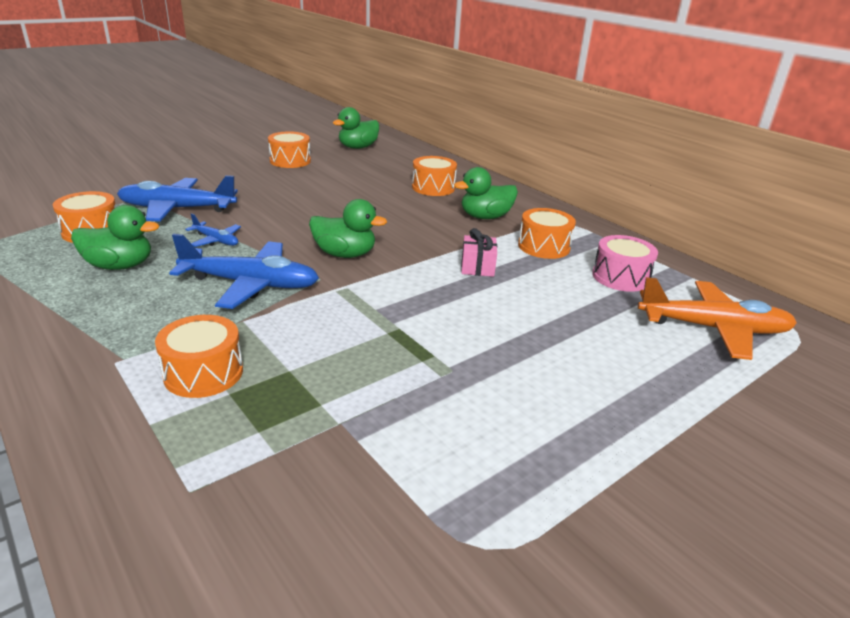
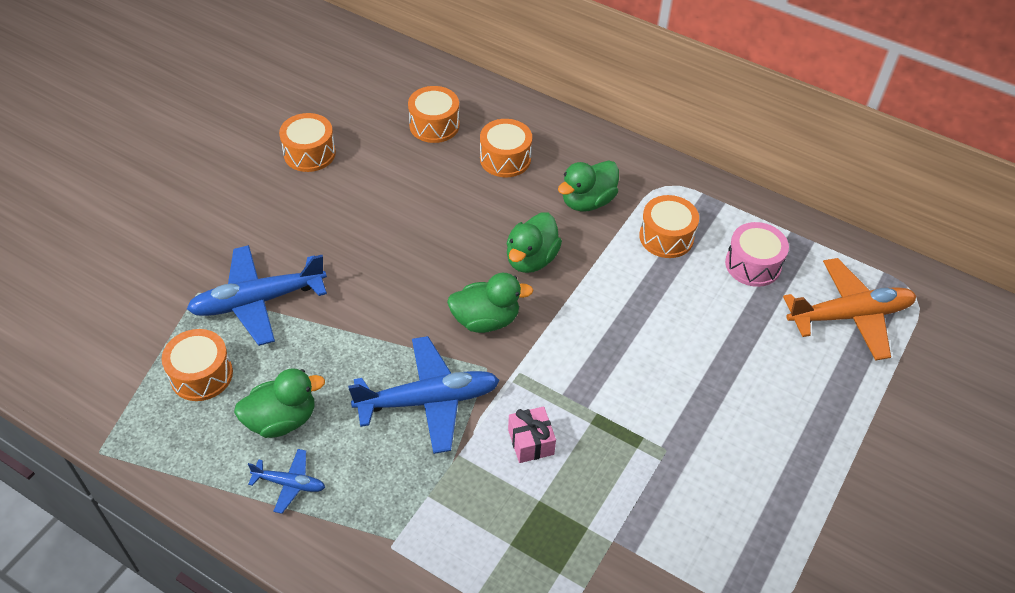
camera: 20 degrees left, 20 degrees up
(203, 373) = (473, 529): orange drum -> orange drum (434, 125)
(216, 240) = (343, 343): blue plane -> blue plane (290, 484)
(358, 147) = (369, 92): green duck -> green duck (531, 259)
(477, 267) = (620, 295): pink gift -> pink gift (531, 442)

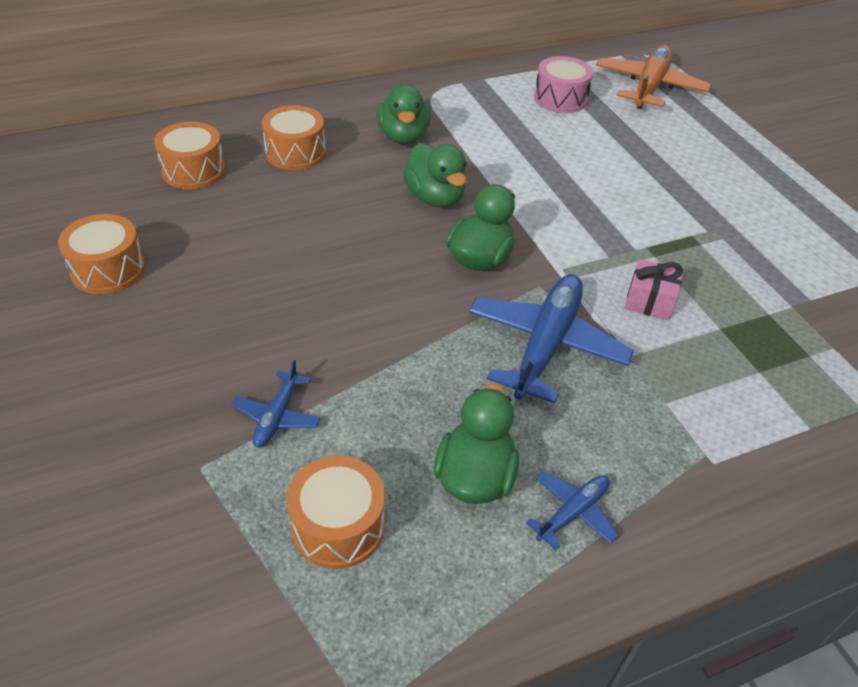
camera: 55 degrees left, 5 degrees down
(258, 301) = (277, 416): blue plane -> blue plane, size x0.49
(666, 237) = (489, 120): orange drum -> none

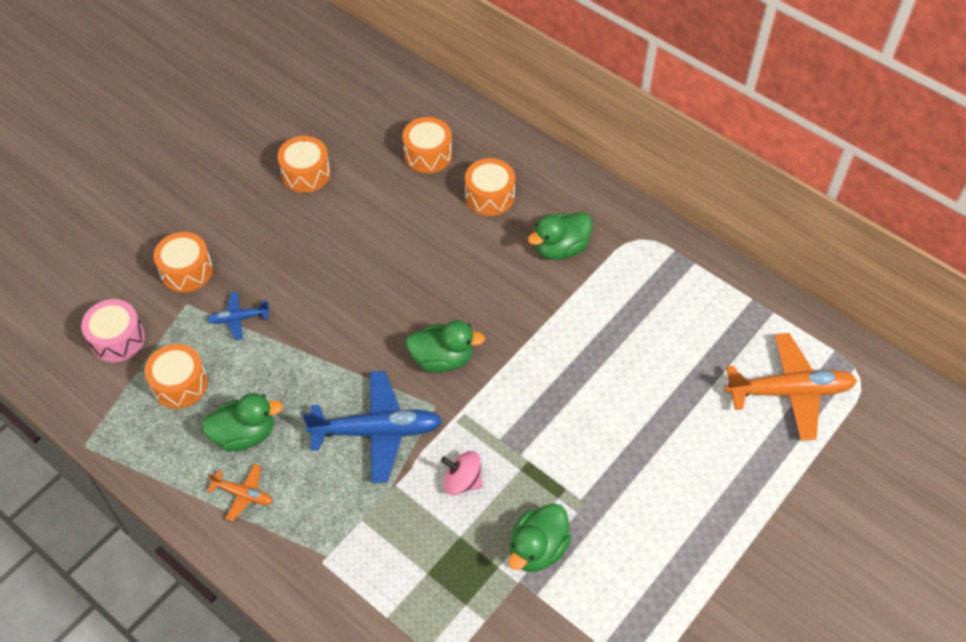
camera: 65 degrees right, 10 degrees up
(140, 446) = (186, 271): none -> orange drum
(435, 197) = (495, 302): green duck -> green duck (537, 549)
(560, 99) = (707, 330): pink drum -> pink drum (117, 339)
(572, 512) = (243, 494): blue plane -> orange plane
(649, 301) = (462, 481): pink gift -> pink spinning top

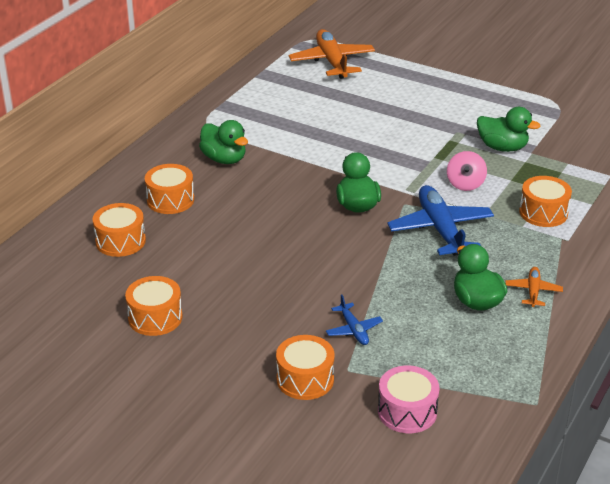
camera: 100 degrees left, 20 degrees down
(180, 384) = (442, 353): orange drum -> orange drum (543, 212)

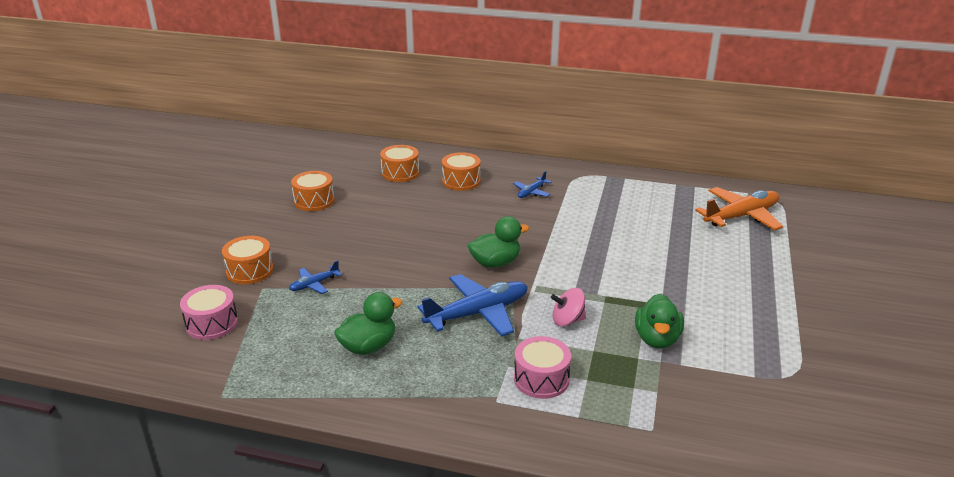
camera: 75 degrees right, 5 degrees down
(224, 159) = (531, 192): green duck -> blue plane
(533, 291) = (394, 382): orange plane -> none
(543, 212) = (541, 379): orange drum -> pink drum

